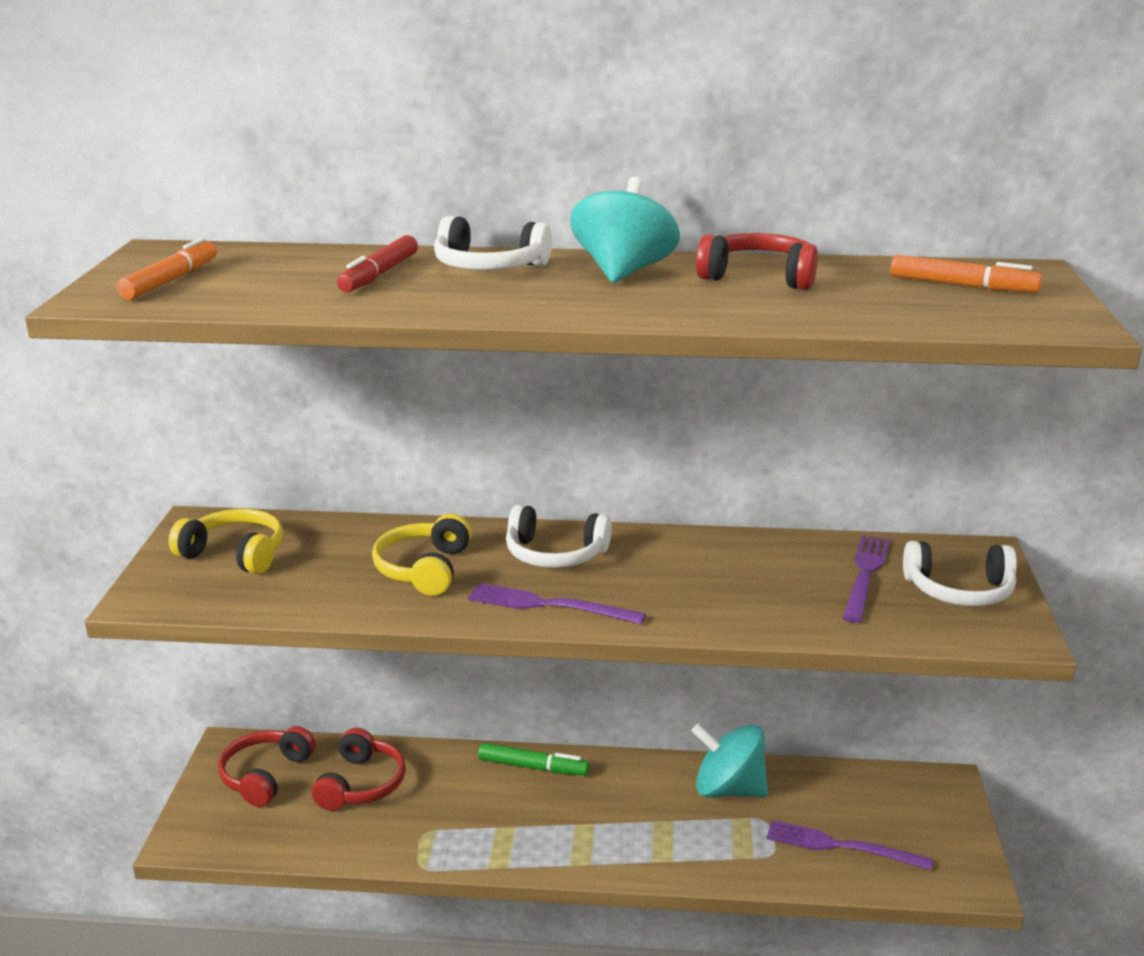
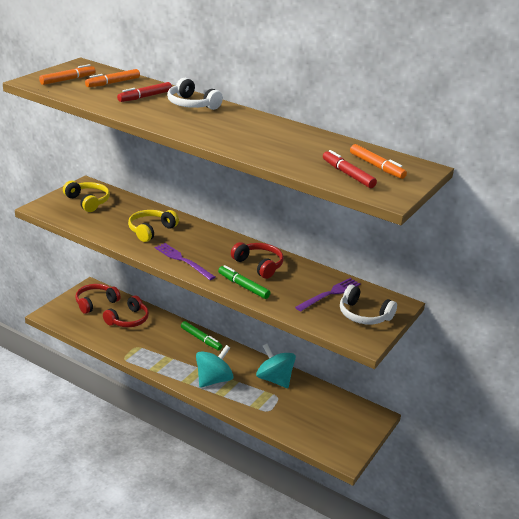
camera: 25 degrees right, 5 degrees up
(276, 266) = (113, 83): none -> orange marker
(555, 554) = (208, 242): white headphones -> none
(623, 272) = (241, 121): turquoise spinning top -> turquoise spinning top (213, 380)
(712, 614) = (243, 286): none -> green marker
(759, 277) = (294, 138): red headphones -> red headphones (259, 265)
(841, 846) = (301, 420): purple fork -> none
(946, 309) = (348, 174): none -> red marker

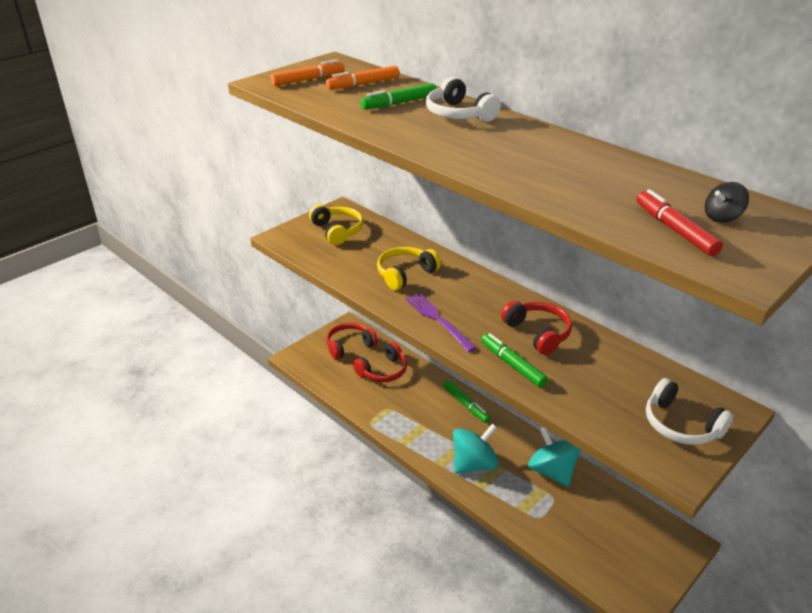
camera: 15 degrees right, 5 degrees up
(145, 97) = (399, 103): red marker -> green marker
(330, 294) = (633, 386): purple fork -> none
(376, 166) = (722, 217): orange marker -> black spinning top

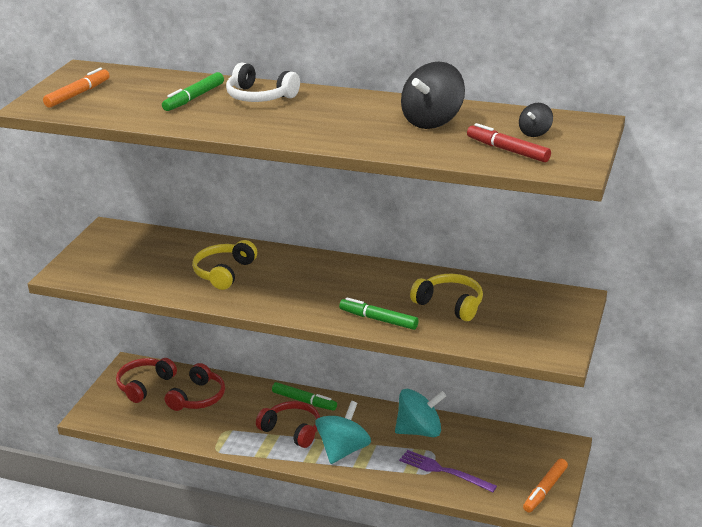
camera: 25 degrees left, 5 degrees down
(337, 231) = (121, 251): yellow headphones -> yellow headphones (450, 304)
(363, 84) = (140, 87): orange marker -> orange marker (545, 490)
(438, 320) = (285, 303): purple fork -> purple fork (444, 471)
(538, 333) = (384, 288): red headphones -> red headphones (292, 430)
(552, 471) = (419, 431): turquoise spinning top -> turquoise spinning top turned 135 degrees clockwise
(611, 176) = (432, 121): none -> black spinning top
(681, 425) = (542, 322): white headphones -> none

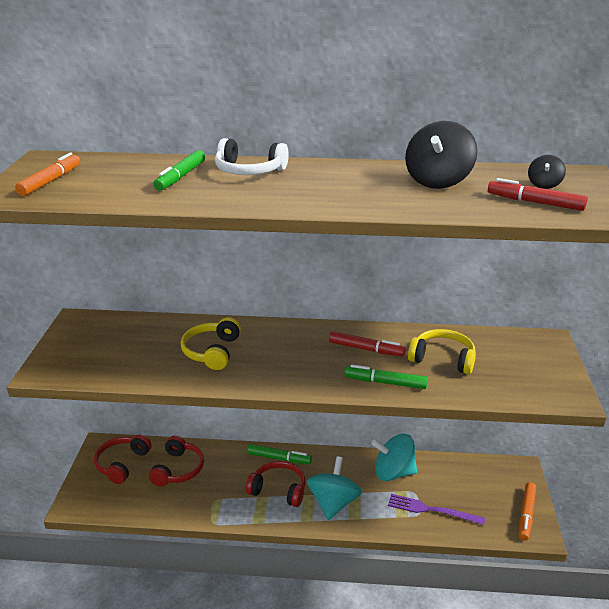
camera: 15 degrees left, 0 degrees up
(376, 286) = (366, 349): none -> red marker
(419, 431) = (393, 472): turquoise spinning top -> turquoise spinning top turned 150 degrees counterclockwise

